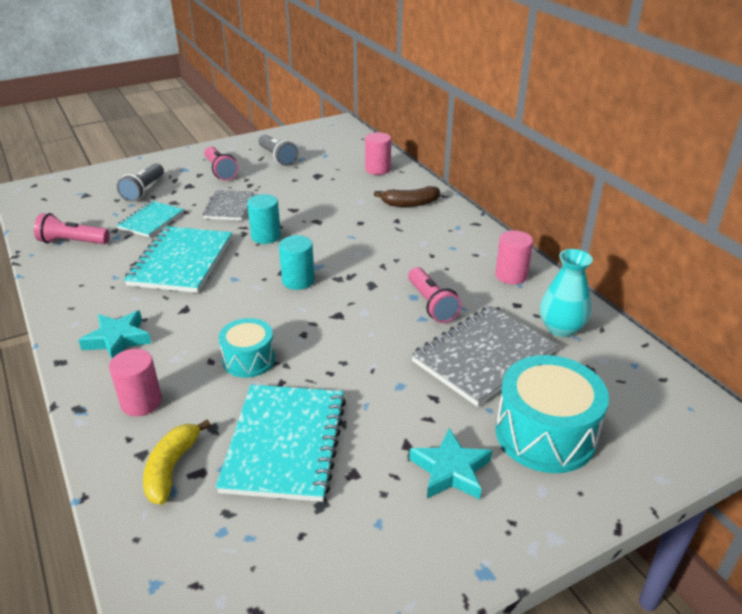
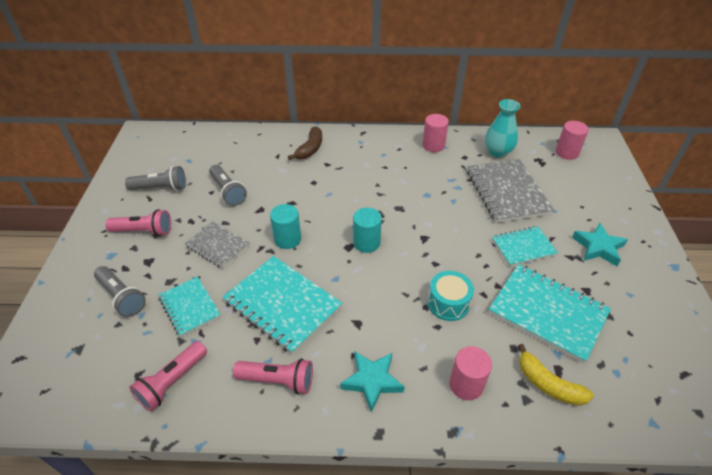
camera: 60 degrees left, 10 degrees up
(302, 186) = (228, 191): none -> grey flashlight
(378, 169) = (244, 143): pink cylinder -> pink cylinder (566, 152)
(388, 396) = (523, 247): none -> turquoise notebook
(431, 304) = (441, 190): pink flashlight -> pink flashlight (278, 380)
(545, 434) = (583, 199): turquoise drum -> none

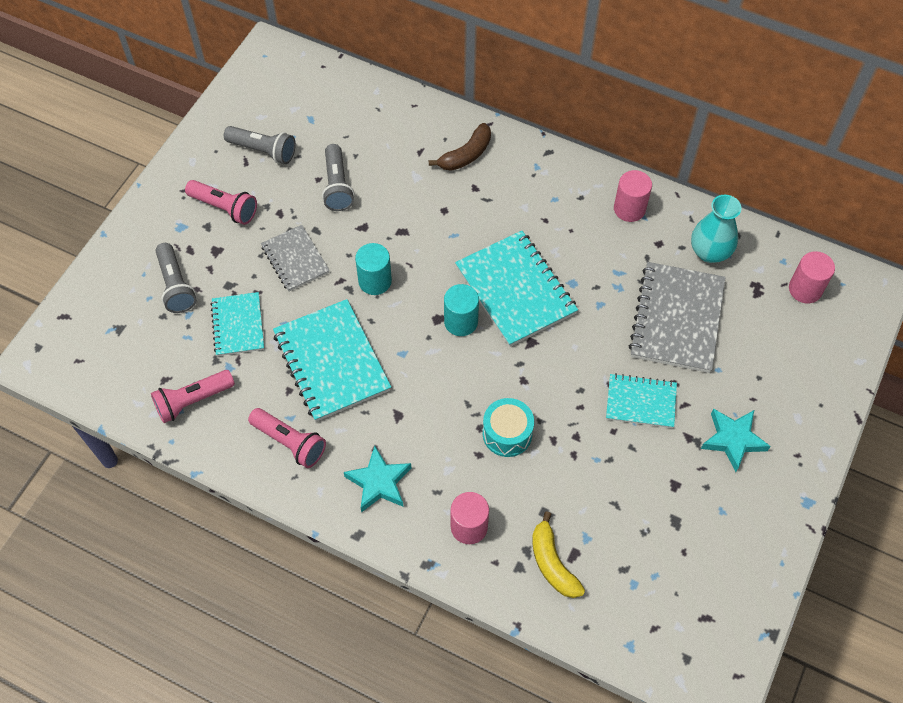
camera: 25 degrees right, 15 degrees up
(547, 313) = (609, 491): turquoise notebook -> turquoise notebook (516, 290)

